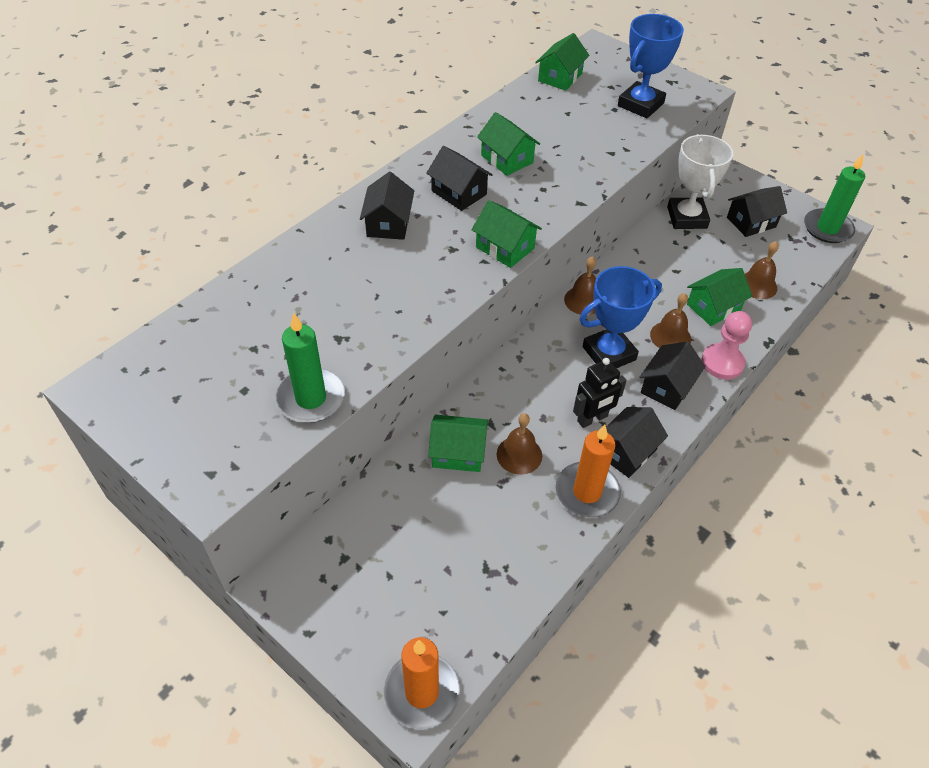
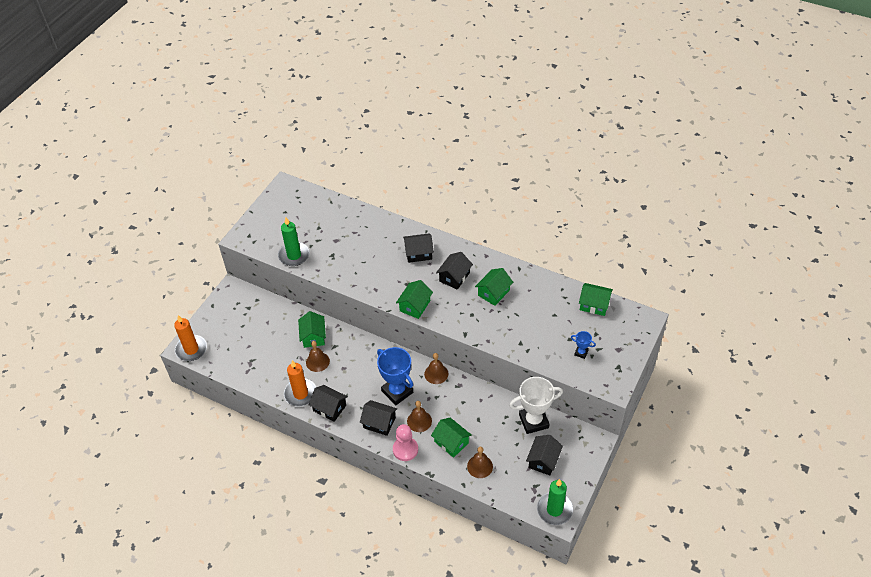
camera: 80 degrees right, 0 degrees up
(592, 419) = (348, 390): black robot -> none
(640, 104) = (581, 353): blue trophy -> blue trophy, size x0.46
(751, 222) = (543, 460): black house -> black house turned 60 degrees clockwise

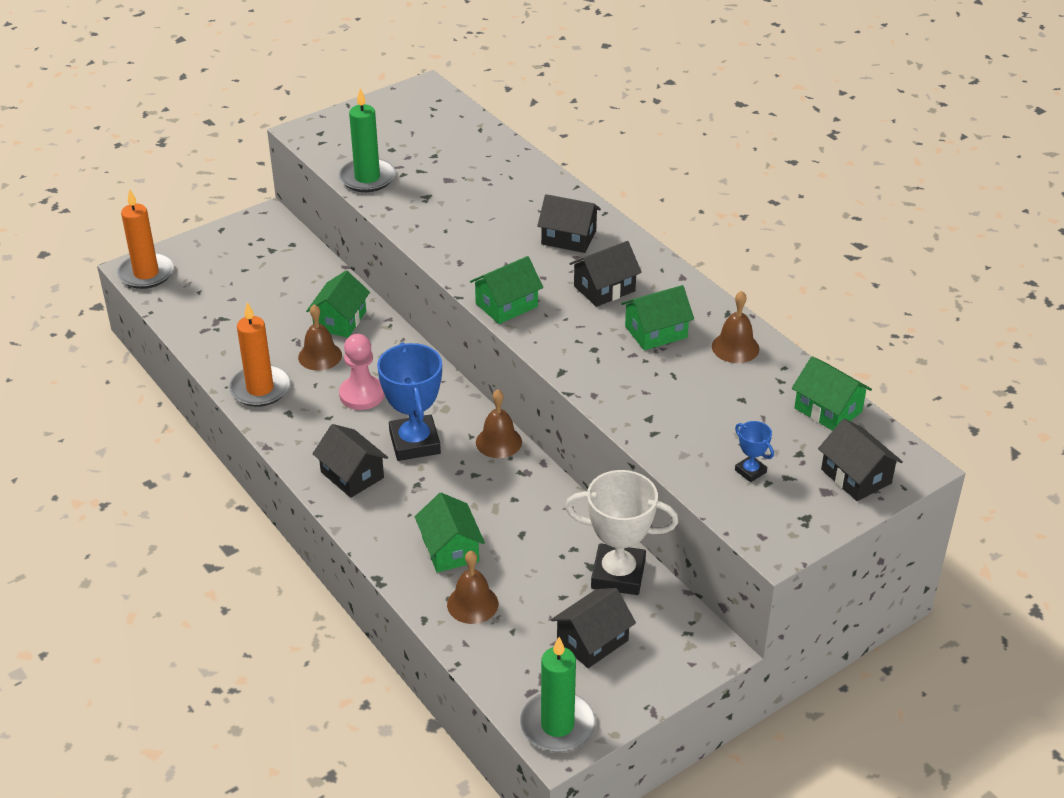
camera: 25 degrees right, 10 degrees down
(329, 408) = (289, 425): black house -> black house (856, 476)
(405, 449) = (365, 529): pink pawn -> pink pawn (362, 394)
(419, 421) = (419, 498): brown bell -> brown bell (735, 347)

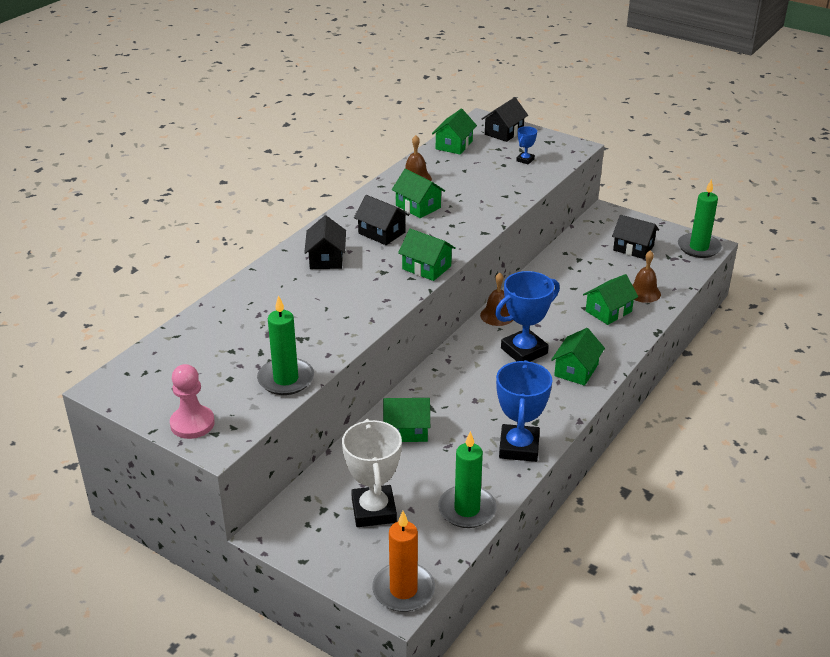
camera: 110 degrees left, 5 degrees down
(205, 331) = (467, 509): none -> green candle
(260, 389) = (519, 447): orange candle -> blue trophy
(320, 356) = (458, 427): brown bell -> none
(352, 475) = (576, 370): black house -> green house
(362, 394) = (490, 390): pink pawn -> pink pawn (192, 424)
(618, 574) = (578, 249): white trophy -> white trophy (374, 510)

